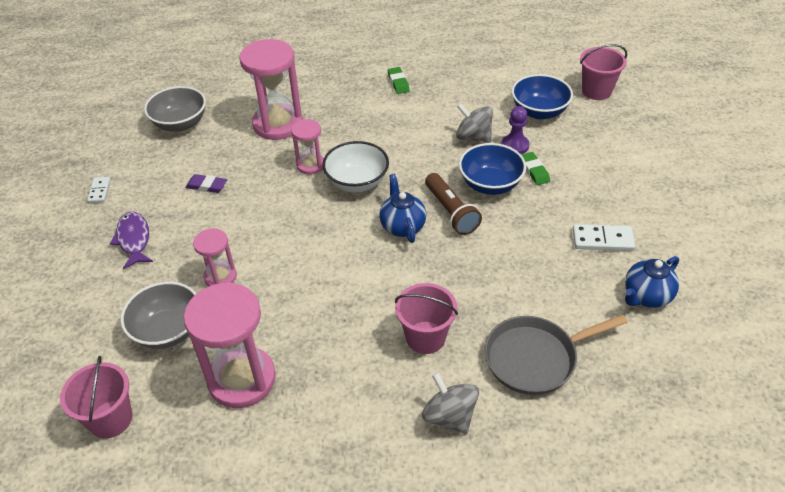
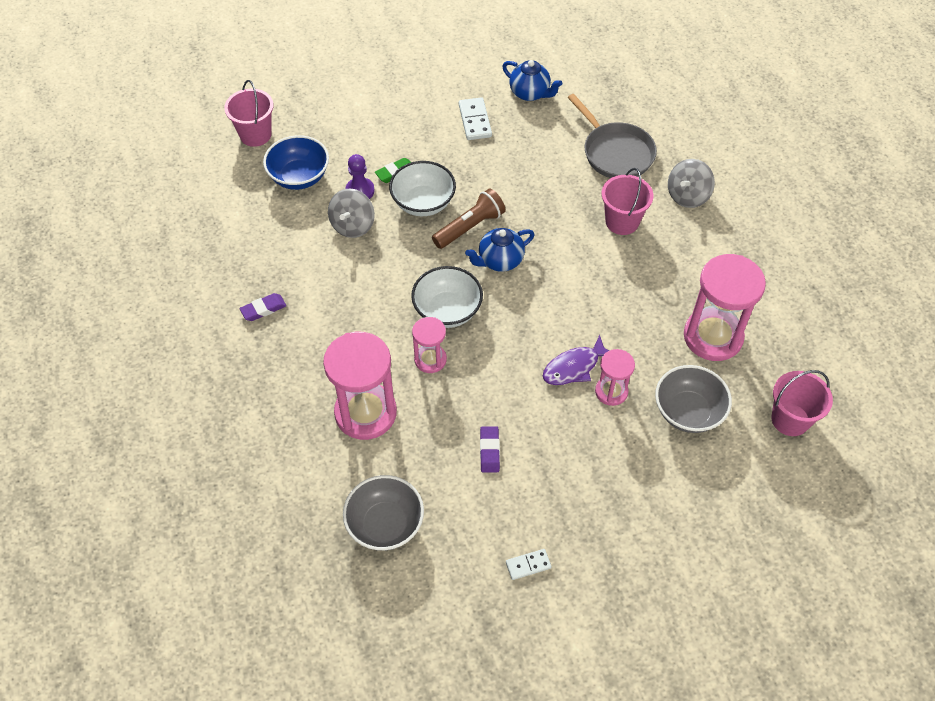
camera: 105 degrees left, 10 degrees up
(134, 239) = (590, 492): purple fish -> purple fish (574, 367)
(398, 83) = (263, 309): green eraser -> purple eraser
(490, 184) = (423, 203): blue bowl -> white bowl

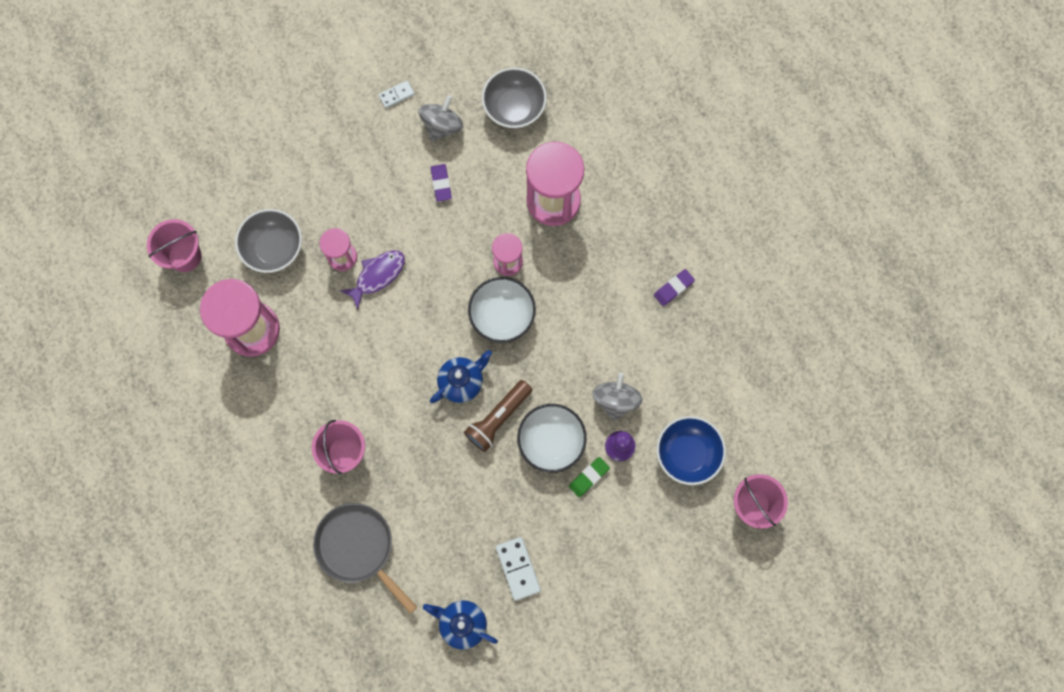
camera: 170 degrees right, 20 degrees up
(687, 196) = (279, 499): grey spinning top -> grey spinning top (442, 126)

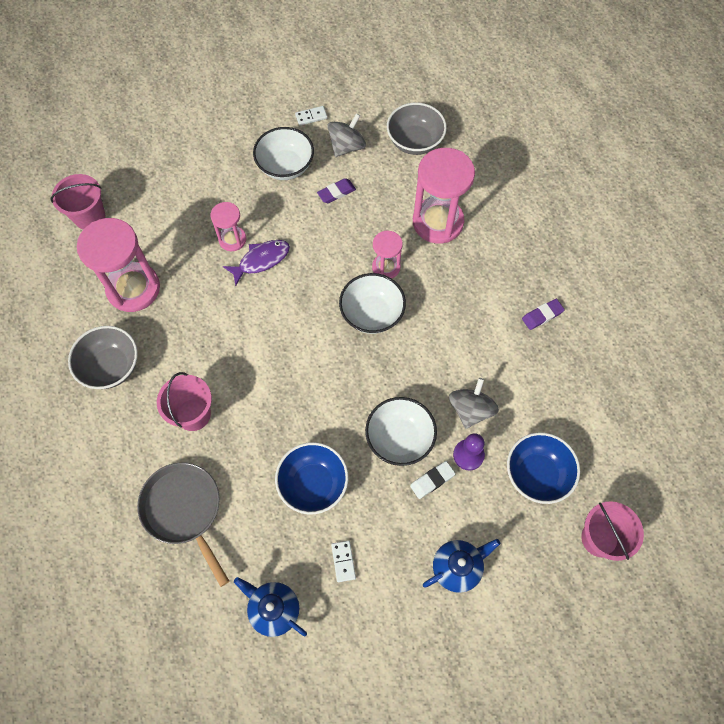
camera: 10 degrees right, 10 degrees down
(274, 248) = (172, 223): grey bowl -> grey bowl (111, 367)
(380, 161) = (285, 166): none -> white bowl
(441, 183) = (336, 192): purple eraser -> purple eraser turned 60 degrees clockwise
(462, 382) = (321, 367): blue teapot -> blue teapot (457, 567)
(476, 501) = (313, 484): none -> blue bowl
(498, 418) = (350, 407): brown flashlight -> none
(518, 568) = (343, 561): white domino -> white domino, size x0.63
(589, 477) = (432, 480): green eraser -> white eraser

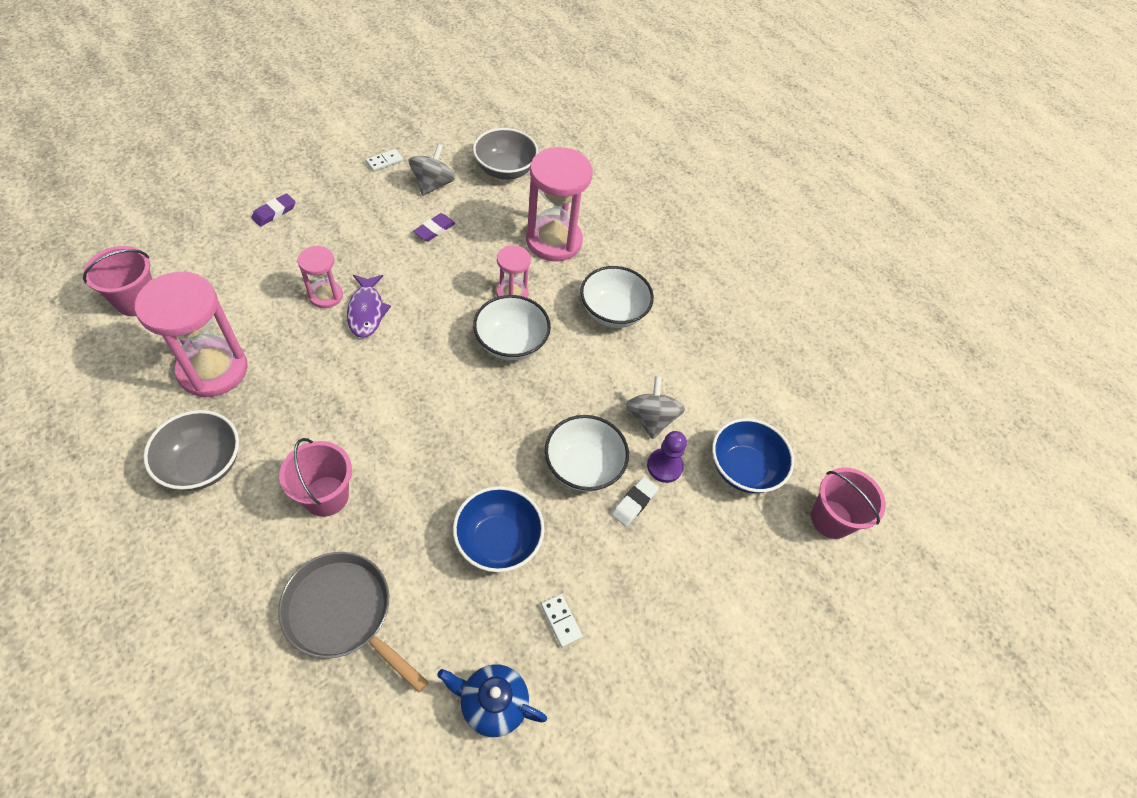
camera: 25 degrees left, 10 degrees down
(261, 260) = (366, 311): purple fish -> purple fish turned 135 degrees clockwise
(285, 166) = (369, 213): white bowl -> white bowl (613, 312)
(457, 567) = (694, 591): blue teapot -> none
(542, 315) = (692, 311): purple eraser -> purple eraser (274, 212)

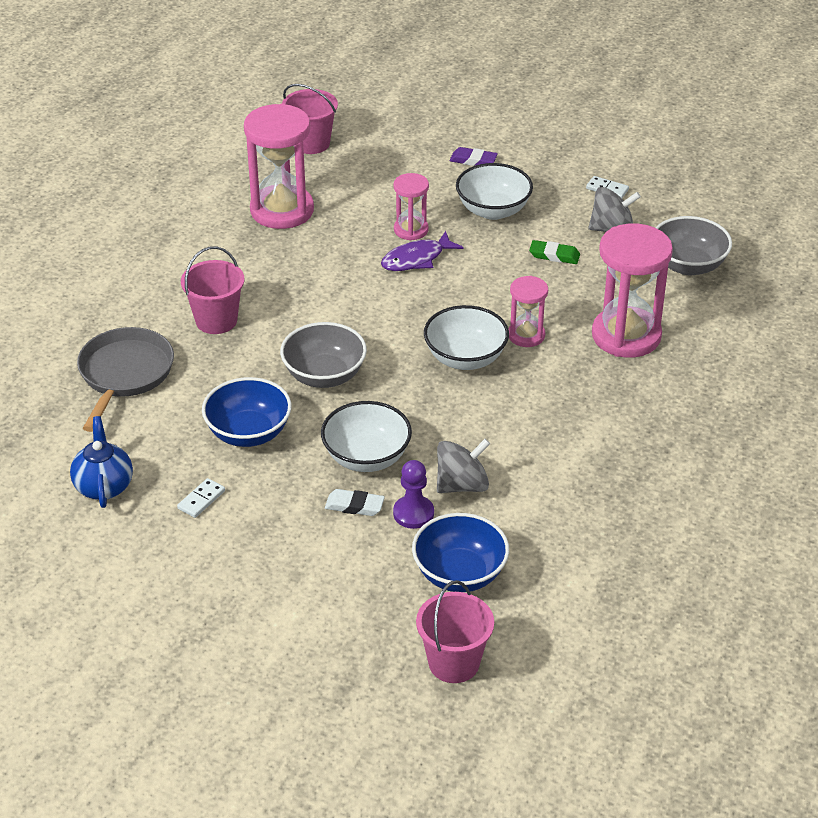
camera: 70 degrees right, 15 degrees down
(203, 464) = (195, 248): grey bowl -> grey bowl (324, 375)
(434, 230) = (554, 255): purple eraser -> green eraser
(613, 312) = (573, 411): white bowl -> white bowl (493, 210)

